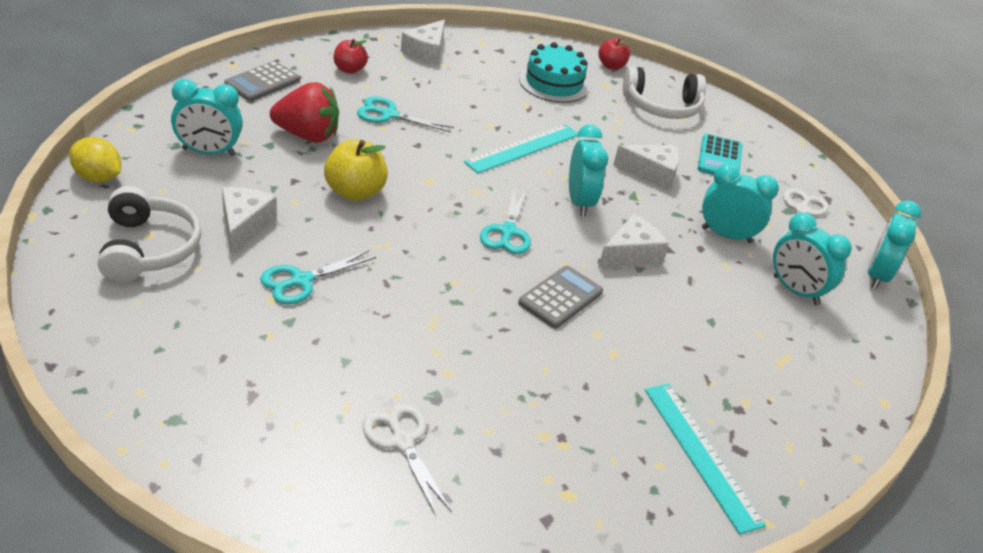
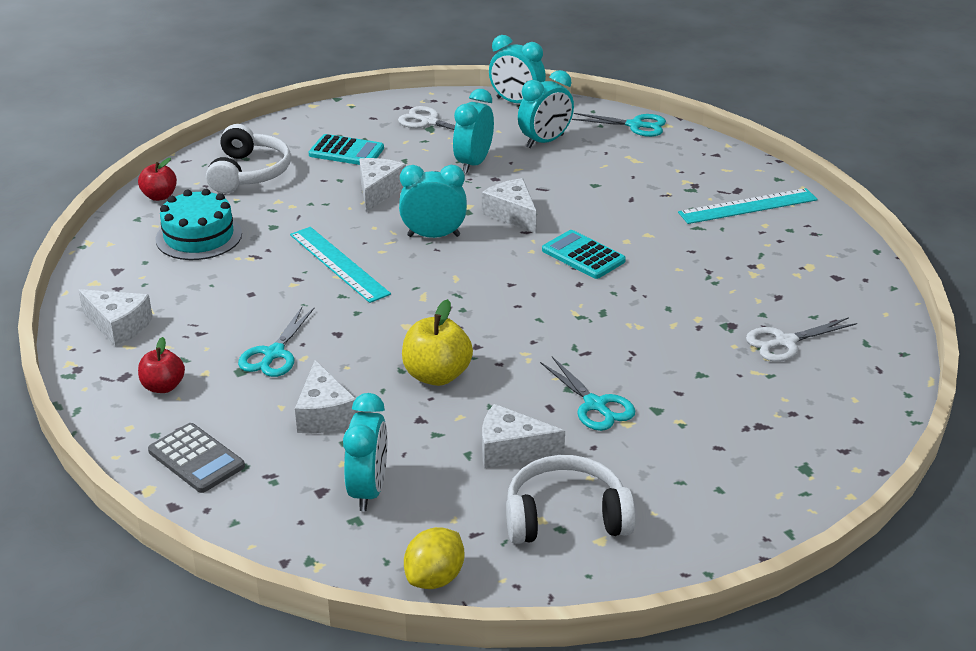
camera: 80 degrees left, 5 degrees down
(307, 135) = (324, 414): red strawberry -> white cheese
(507, 232) = (490, 280): turquoise scissors -> turquoise scissors (635, 125)
(560, 297) = (583, 256): grey calculator -> turquoise calculator

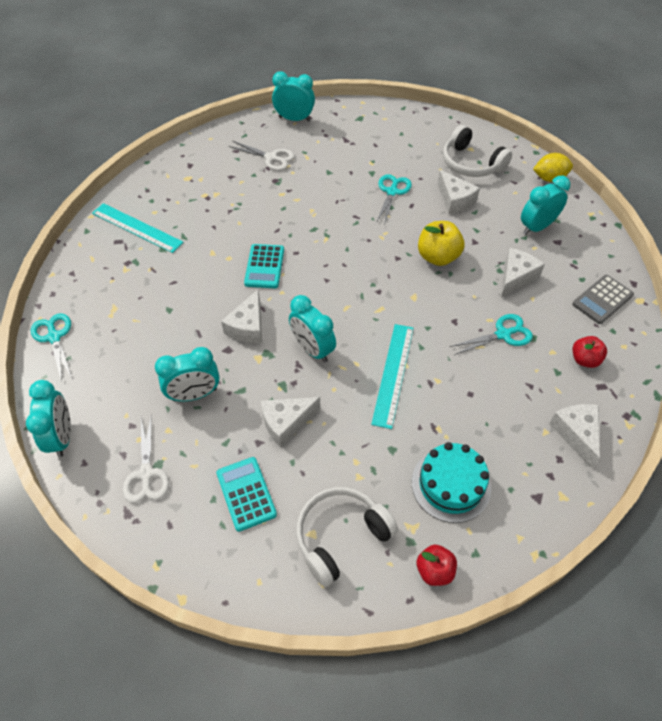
camera: 130 degrees left, 20 degrees up
(196, 459) = (602, 300): grey calculator -> grey calculator turned 135 degrees counterclockwise
(545, 141) = (123, 374): turquoise clock -> turquoise clock (294, 119)

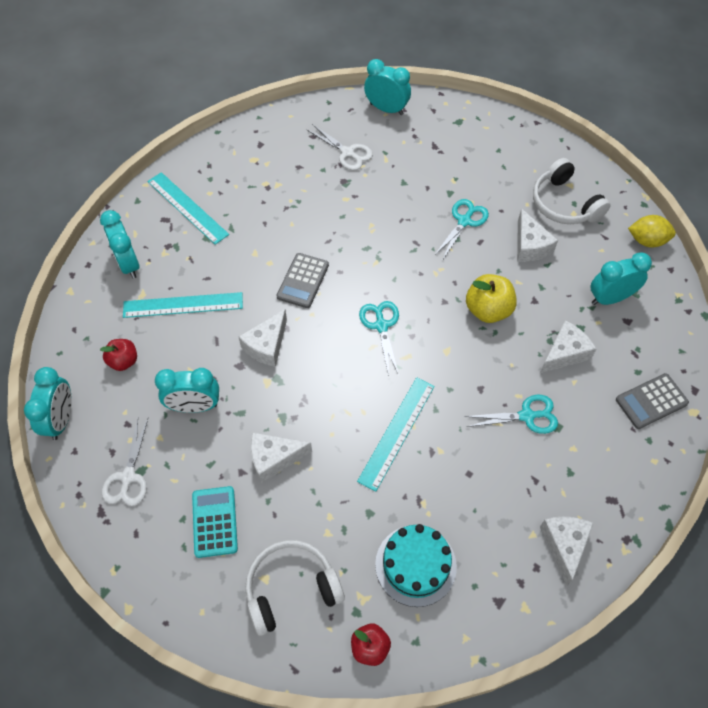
camera: 15 degrees right, 5 degrees up
(54, 337) = (78, 313): turquoise scissors -> turquoise scissors (381, 326)
(157, 309) = (183, 305): none -> turquoise ruler
(264, 266) = (303, 281): turquoise calculator -> grey calculator
(312, 349) = (323, 385): turquoise clock -> turquoise clock (128, 264)
(584, 360) = (605, 466): red apple -> red apple (123, 361)

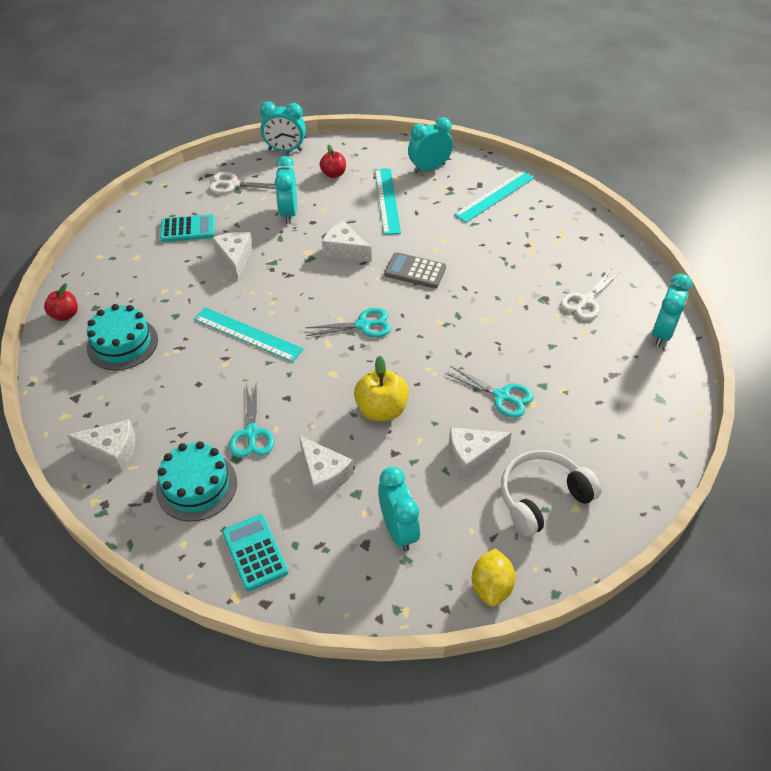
camera: 90 degrees right, 10 degrees down
(291, 589) = (124, 271): white headphones -> none
(593, 457) = (196, 486): none -> turquoise cake
(651, 401) = (255, 552): grey calculator -> turquoise calculator

